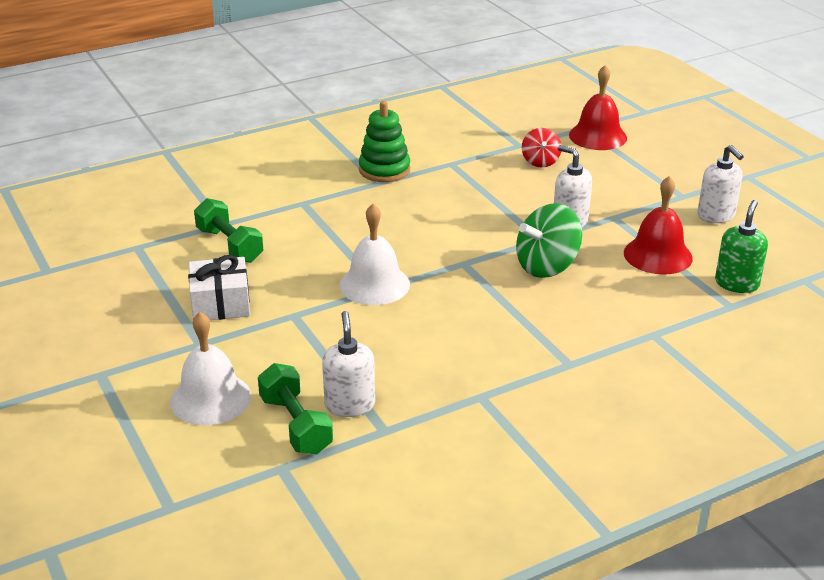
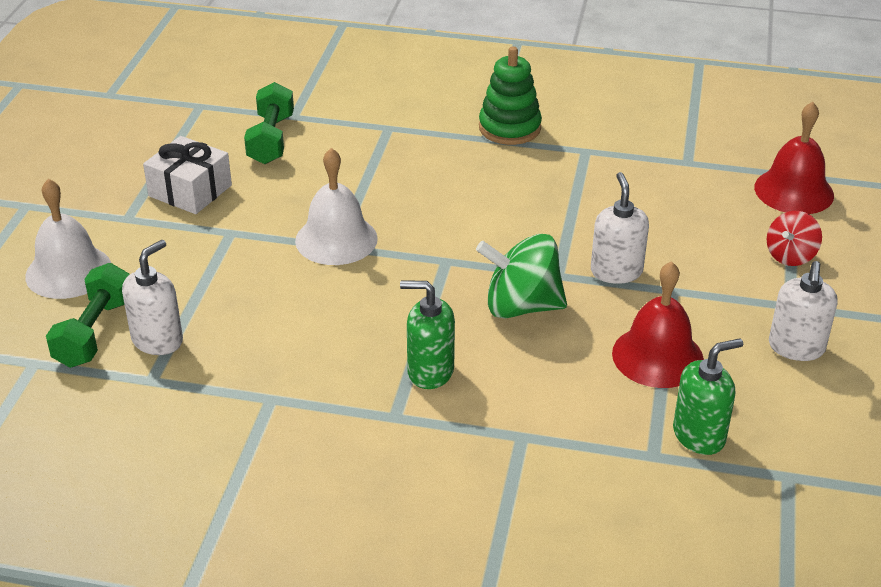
camera: 40 degrees right, 5 degrees up
(540, 162) = (683, 191): red spinning top -> red spinning top (790, 256)
(550, 328) = (430, 371): none -> green soap dispenser

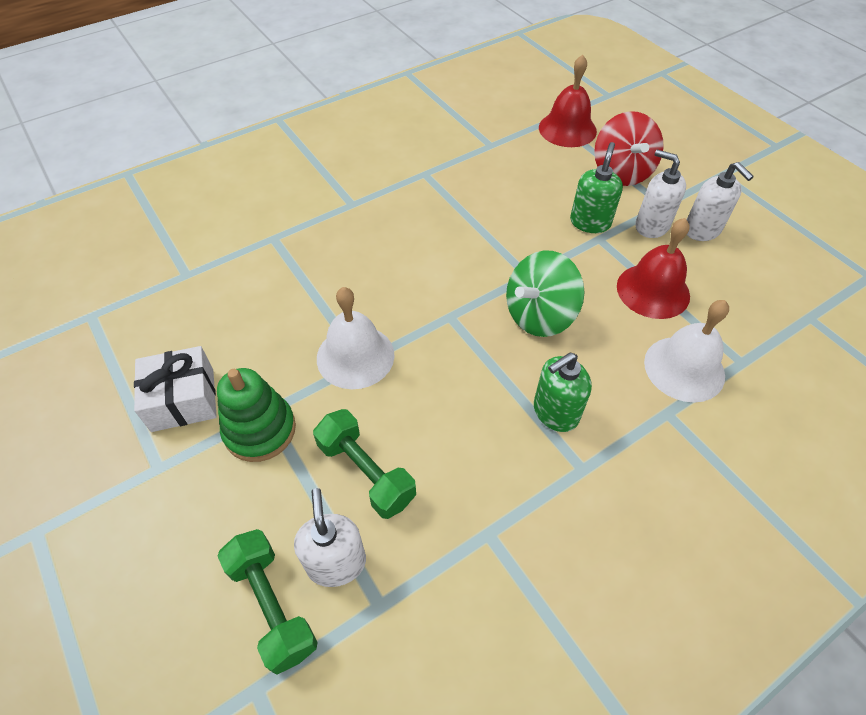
camera: 45 degrees left, 15 degrees up
(68, 271) = (168, 565): white bell -> white bell (684, 368)
(271, 139) = (194, 306): green dumbbell -> green dumbbell (366, 472)
(509, 128) = (357, 186): green stacking toy -> green stacking toy (260, 430)
(616, 271) = (555, 248): white soap dispenser -> white soap dispenser (651, 226)
(699, 435) = (742, 327): green soap dispenser -> green soap dispenser (590, 222)
(790, 256) = (621, 172): red spinning top -> red spinning top, size x1.67

